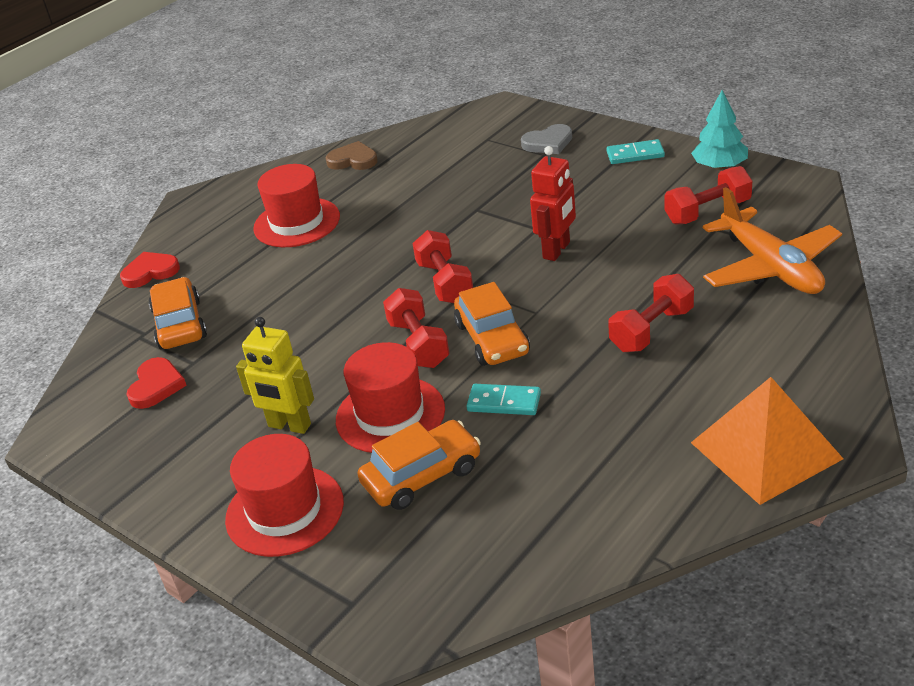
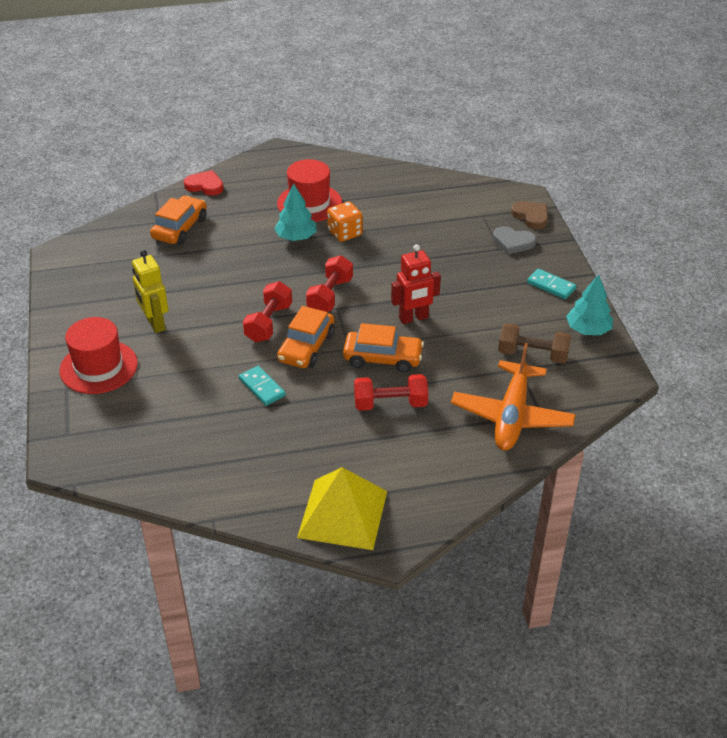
camera: 35 degrees right, 5 degrees up
(156, 386) = (129, 257): red heart -> none
(329, 257) = (296, 237): none -> turquoise tree
(353, 160) = (391, 180): brown heart -> brown heart (531, 216)
(375, 225) = (345, 233): none -> orange dice
(390, 415) = (204, 353): red hat -> none
(422, 475) = (175, 396): orange car -> orange car (383, 358)
(707, 212) = (532, 354): red dumbbell -> brown dumbbell
(766, 450) = (343, 514): orange pyramid -> yellow pyramid

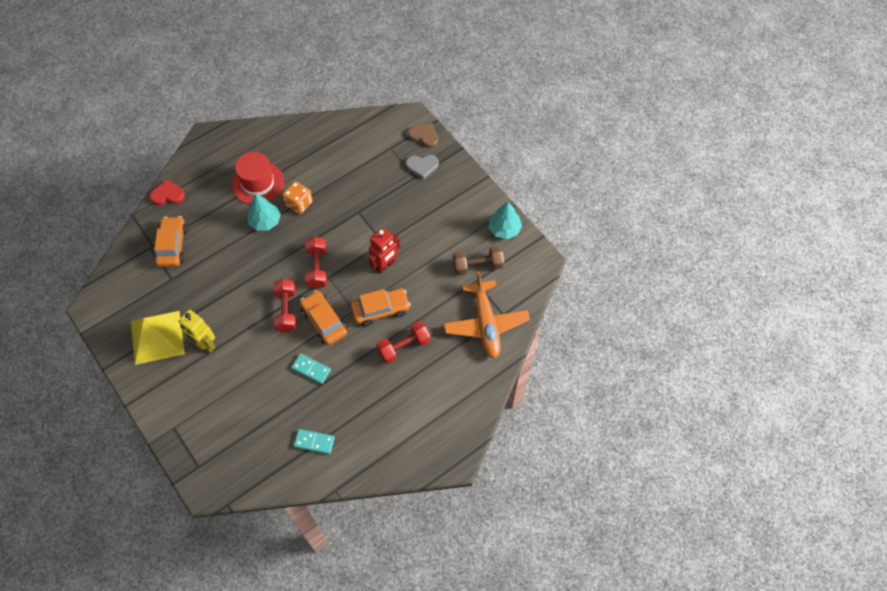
camera: 25 degrees left, 20 degrees up
(98, 367) = (186, 400): red hat -> none
(306, 347) = (324, 321): orange car -> orange car turned 150 degrees clockwise
(343, 514) = (415, 448): yellow pyramid -> yellow pyramid (157, 337)
(551, 286) = (464, 198): turquoise domino -> turquoise domino (314, 442)

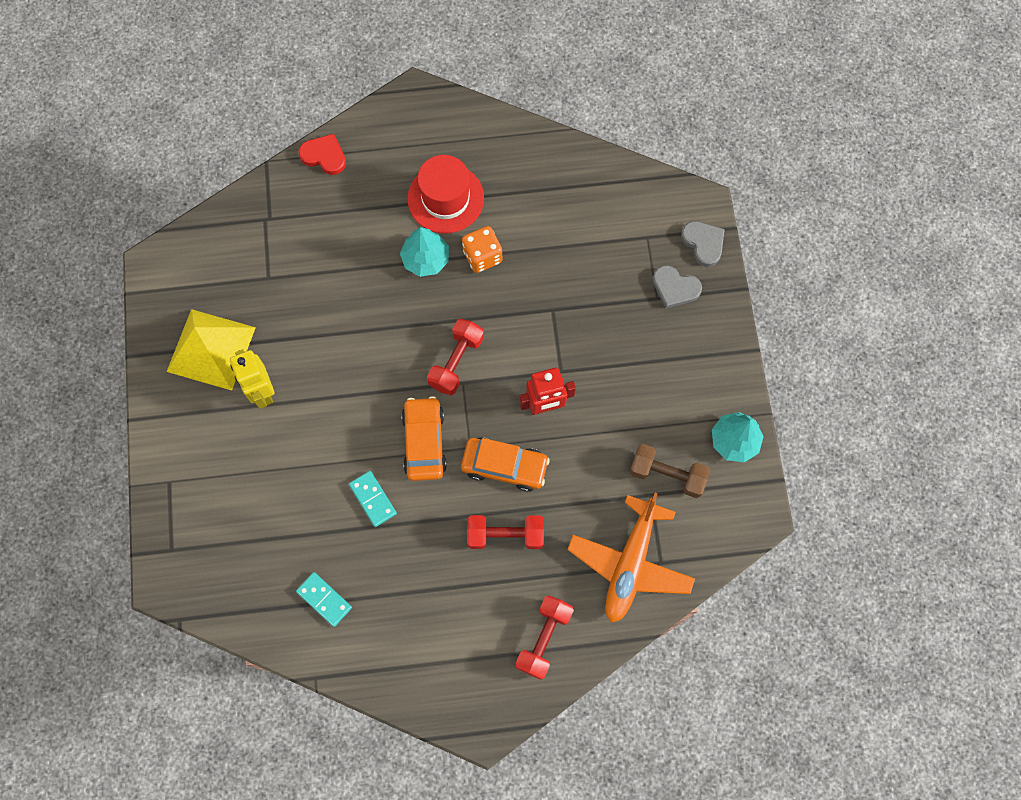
camera: 30 degrees right, 10 degrees up
(172, 246) = (293, 232): orange car -> none
(286, 310) = (385, 400): red dumbbell -> red dumbbell (544, 638)
(424, 136) = (703, 243): brown heart -> grey heart

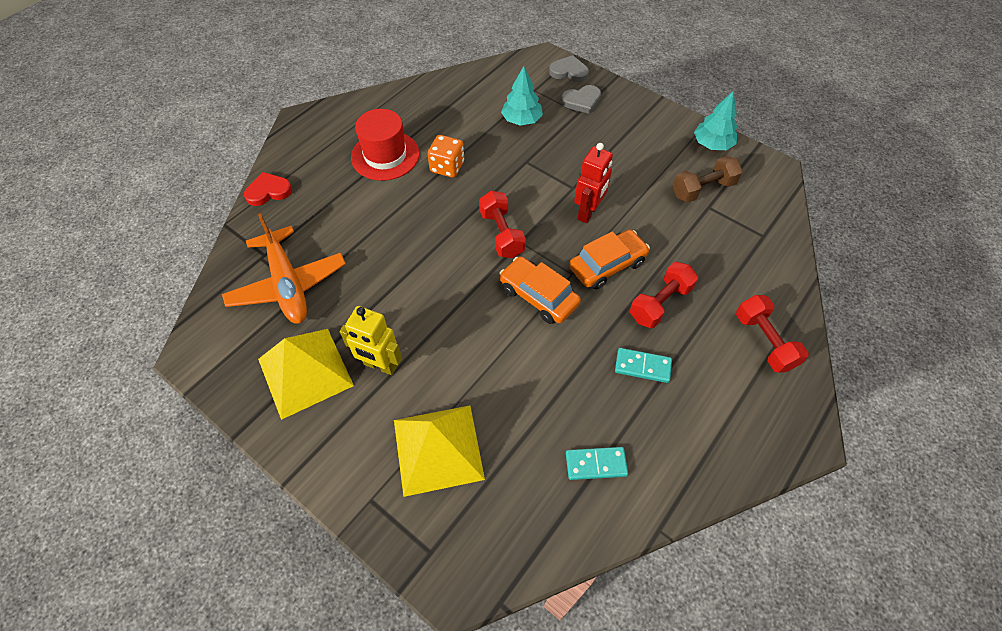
camera: 45 degrees left, 15 degrees down
(239, 489) = (438, 449): none -> yellow pyramid
(372, 499) = (547, 362): turquoise domino -> turquoise domino (642, 366)
(426, 259) = (410, 195): turquoise tree -> turquoise tree (521, 120)
(630, 564) = (749, 252): orange plane -> orange plane (288, 284)

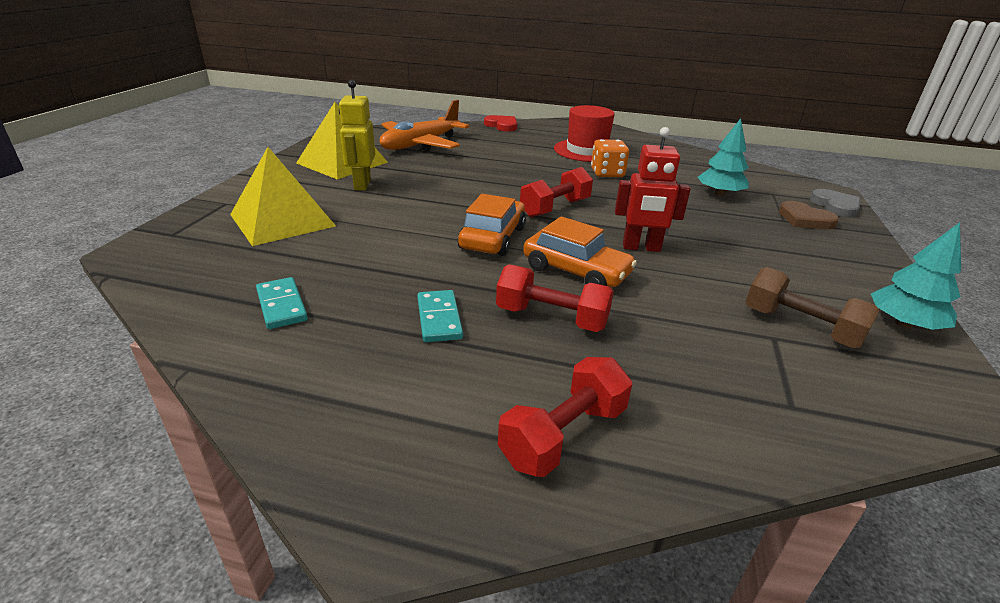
camera: 65 degrees right, 25 degrees down
(581, 101) = (805, 219): grey heart -> brown heart

